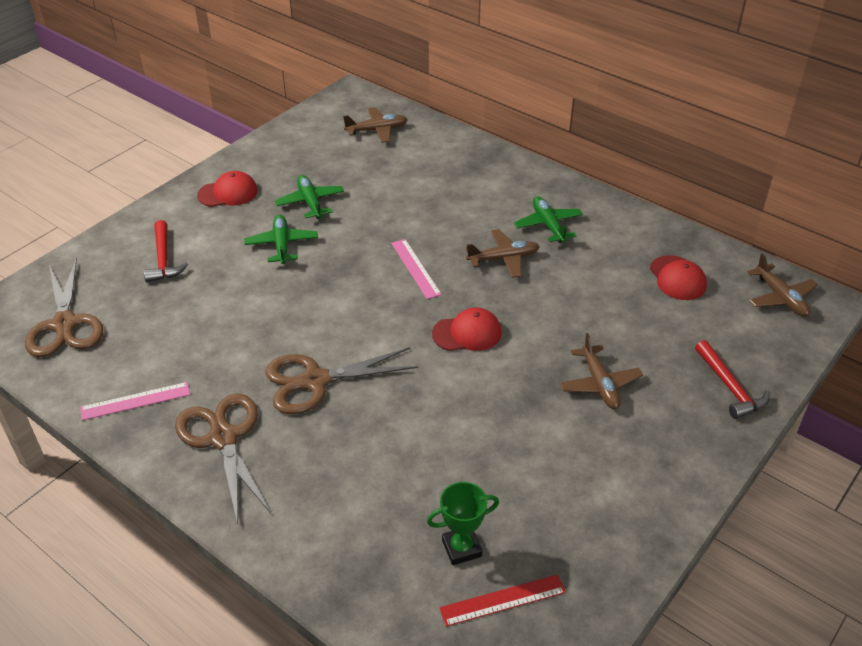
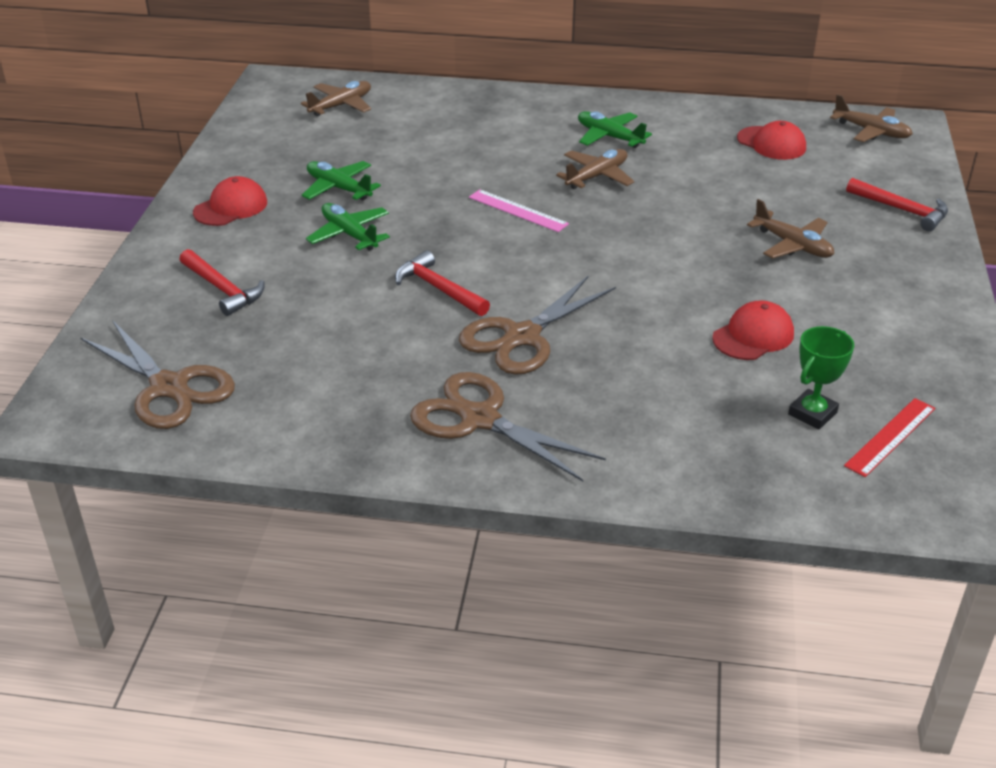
camera: 30 degrees left, 5 degrees down
(135, 401) = (342, 425): pink ruler -> none
(297, 315) = (438, 288): none -> red hammer
(467, 333) = (629, 247): red cap -> red cap (753, 336)

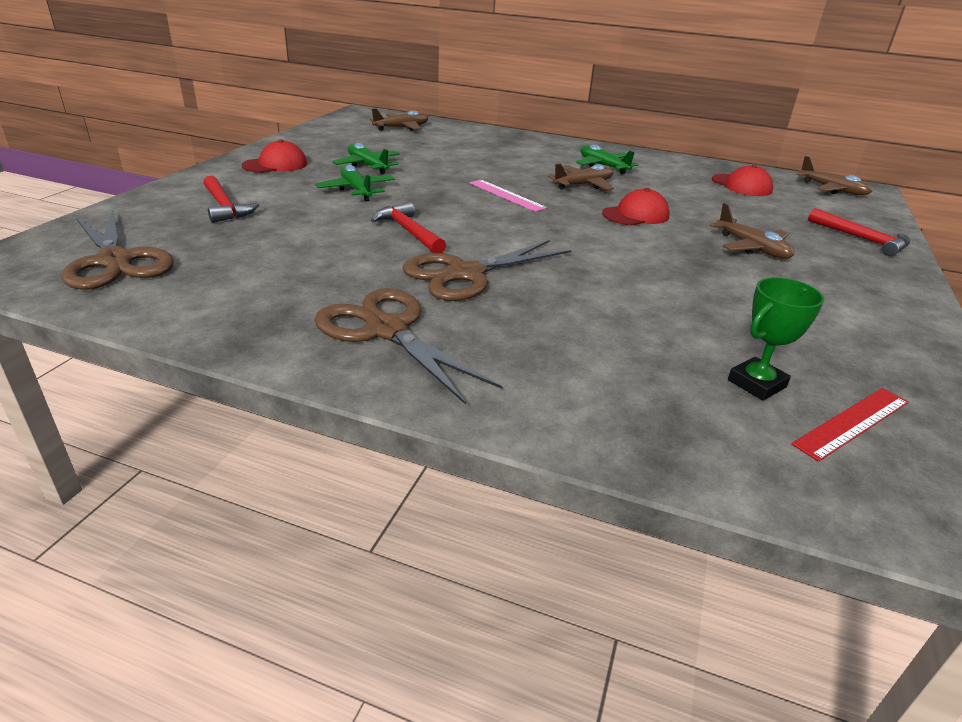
camera: 10 degrees right, 5 degrees down
(753, 336) = (700, 307): red cap -> red cap (635, 215)

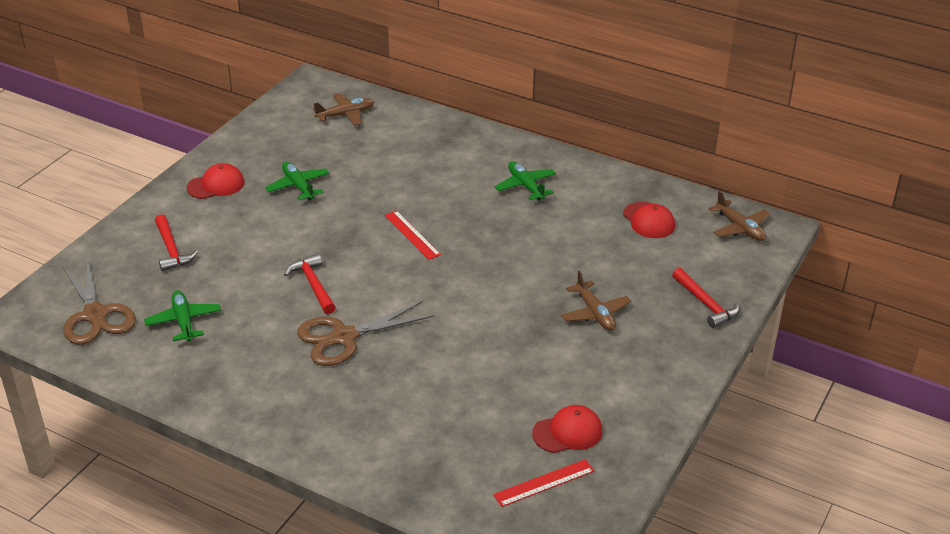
camera: 10 degrees right, 5 degrees up
(356, 190) = (281, 226): green plane -> green plane (183, 321)
(386, 330) = (273, 391): brown scissors -> none
(506, 195) = (412, 235): pink ruler -> red ruler
(583, 185) = (491, 219): brown plane -> none
(635, 215) = (517, 266): red cap -> red cap (567, 432)
(756, 383) = (502, 450): green trophy -> none

